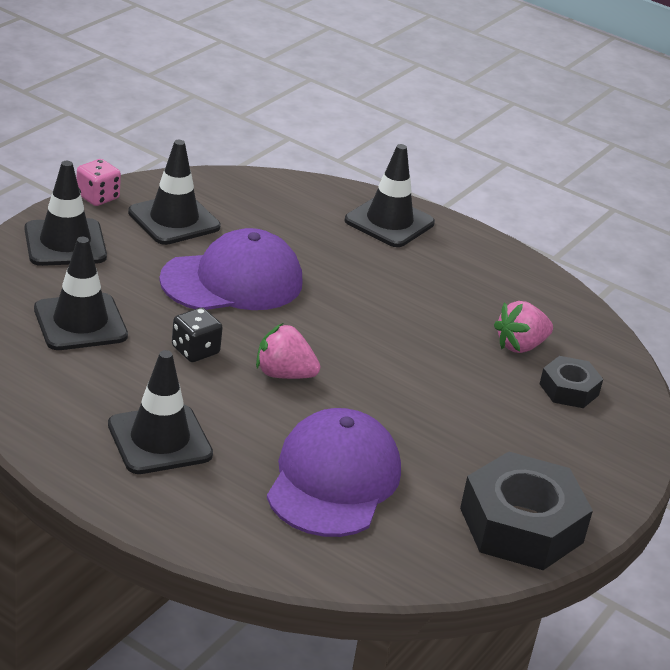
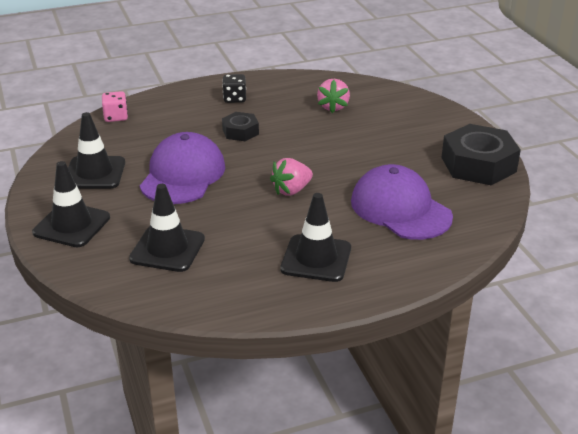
camera: 50 degrees left, 0 degrees up
(97, 197) = (34, 193): pink dice -> pink dice (116, 117)
(195, 350) = (239, 214): black dice -> black dice (234, 98)
(389, 222) = (181, 101): black traffic cone -> none
(569, 389) = (381, 108): black nut -> black nut (240, 132)

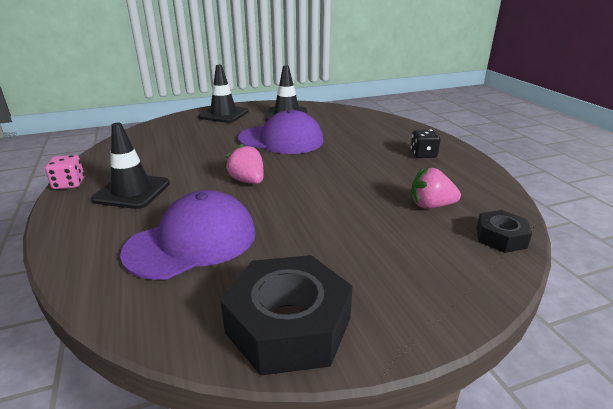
camera: 90 degrees right, 5 degrees down
(116, 117) = (370, 116): pink dice -> pink dice (69, 184)
(167, 249) = (181, 139): black traffic cone -> none
(240, 132) = (356, 158): black nut -> black nut (500, 237)

